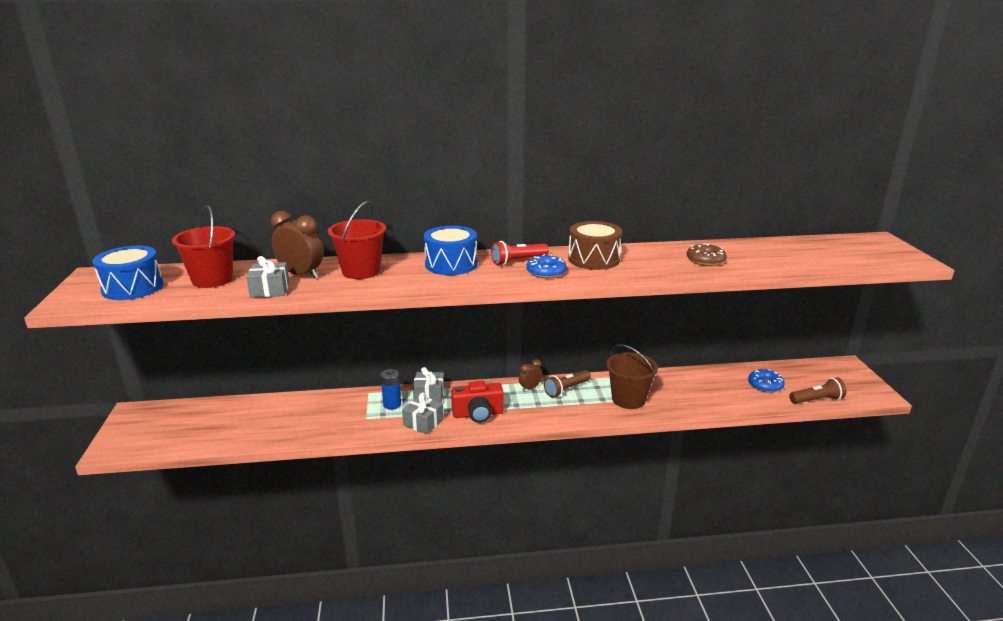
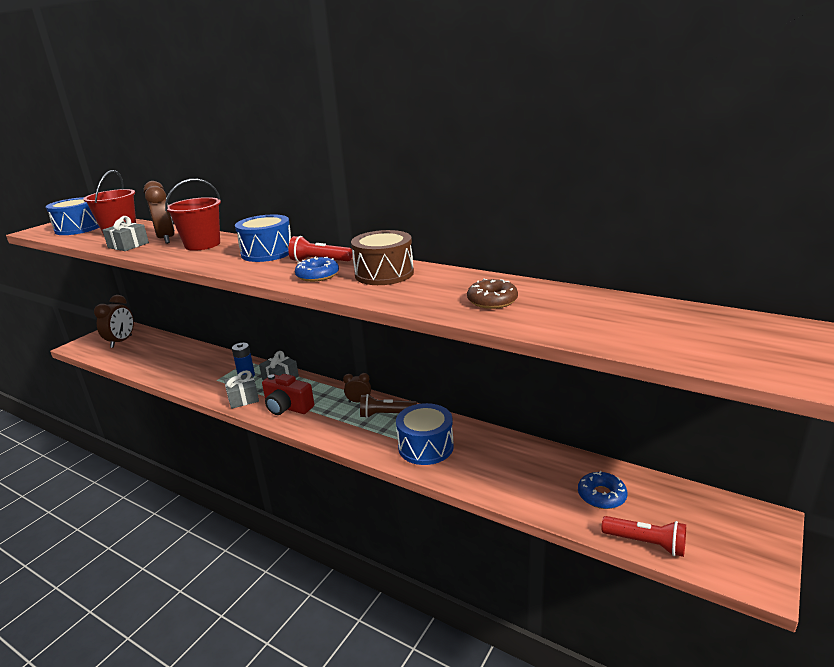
camera: 40 degrees right, 0 degrees up
(171, 424) = (121, 341): none -> brown clock
(628, 399) = (426, 447): brown bucket -> blue drum
(817, 400) = (646, 543): brown flashlight -> red flashlight

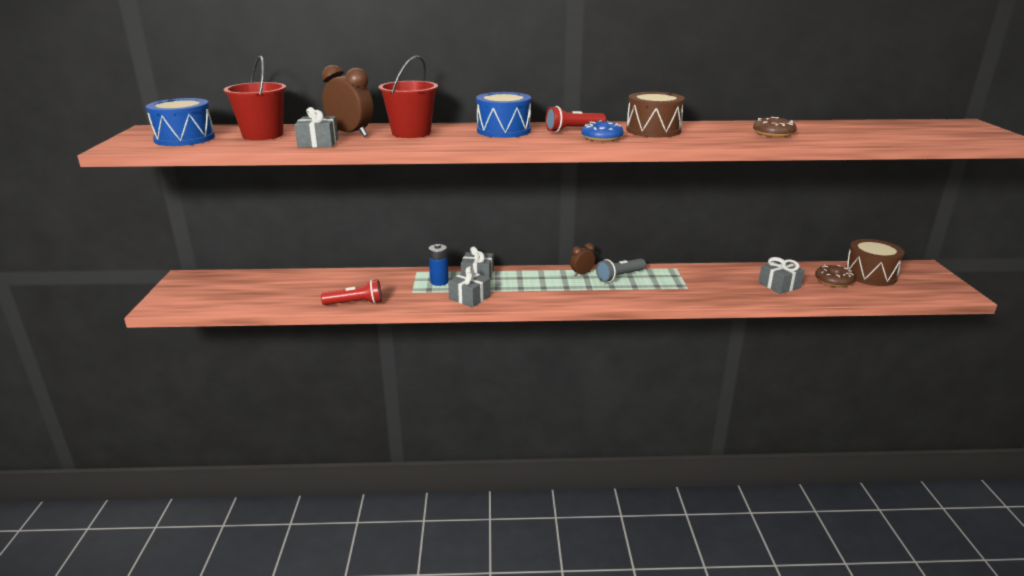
camera: 35 degrees left, 0 degrees up
(121, 341) = (219, 288): brown clock -> none
(287, 407) = (526, 293): red camera -> none
(386, 415) = (620, 276): brown flashlight -> grey flashlight
(426, 447) = (685, 287): blue drum -> none
(527, 478) = (779, 285): none -> grey gift
(601, 495) = (833, 281): blue donut -> brown donut
(646, 543) = (890, 295): red flashlight -> red flashlight (355, 303)
(664, 504) = (870, 275): none -> brown drum

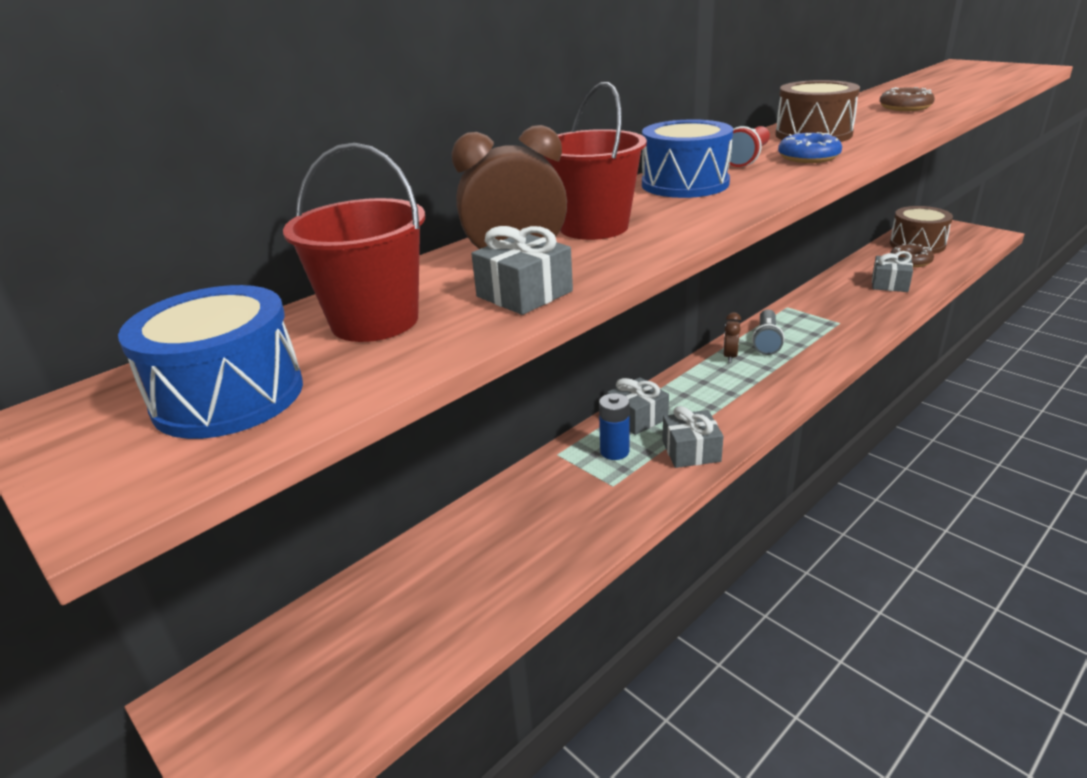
camera: 40 degrees left, 5 degrees up
(355, 303) = (580, 549): red flashlight -> none

